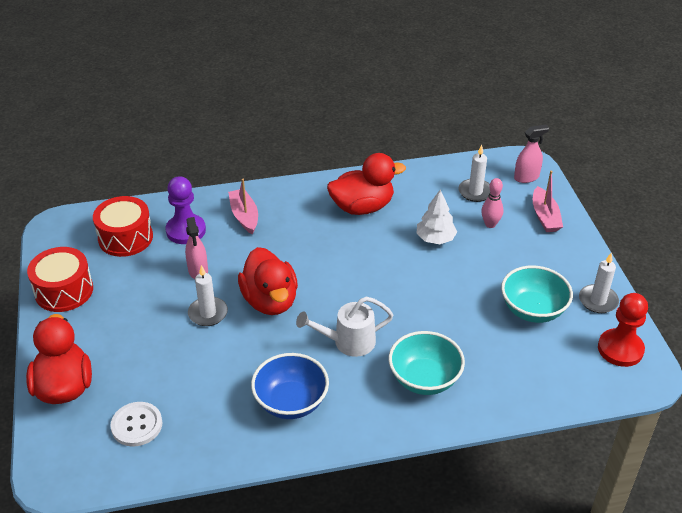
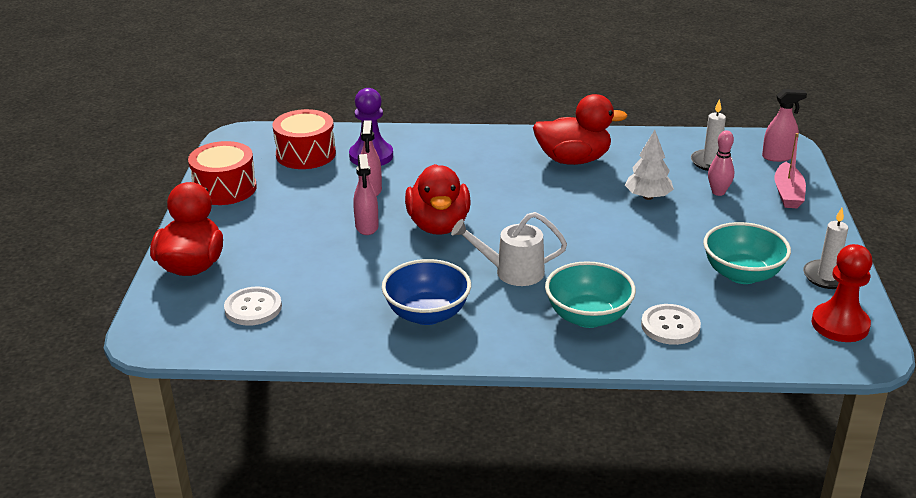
camera: 15 degrees right, 10 degrees down
(208, 313) = (367, 227): white candle -> pink spray bottle
(244, 216) = (439, 152): pink boat -> none
(492, 376) = (670, 326): none -> white button

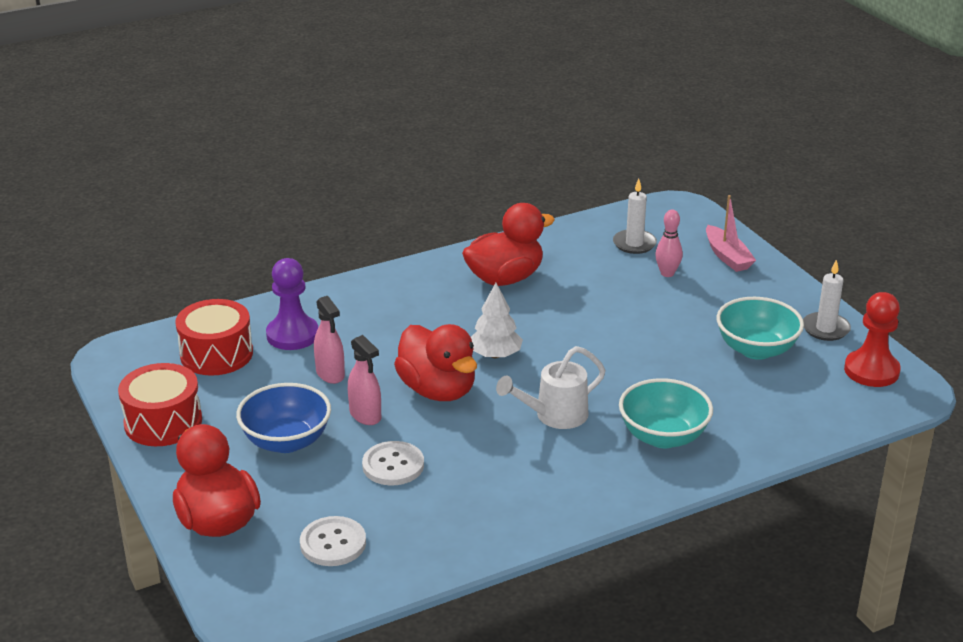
camera: 30 degrees left, 0 degrees up
(427, 314) = (514, 486): blue bowl -> blue bowl (286, 441)
(648, 197) = (609, 297): white tree -> white tree (495, 355)
(670, 326) = (740, 420): white button -> white button (393, 465)
(778, 157) = (687, 221): pink spray bottle -> none

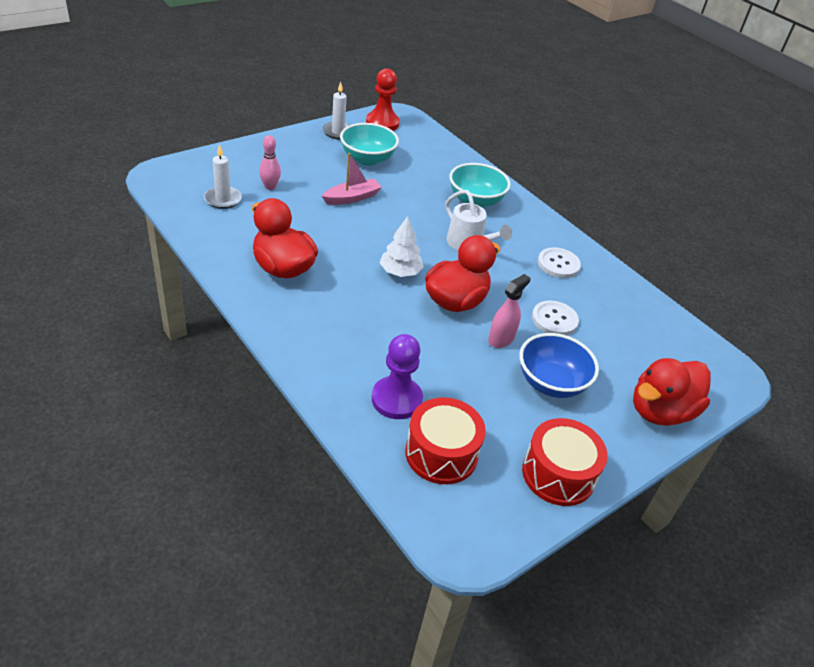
camera: 105 degrees left, 10 degrees up
(330, 374) = (451, 366): pink spray bottle -> none
(333, 543) = (648, 343): white button -> white button (558, 264)
(727, 256) = (244, 159): pink boat -> pink boat (352, 198)

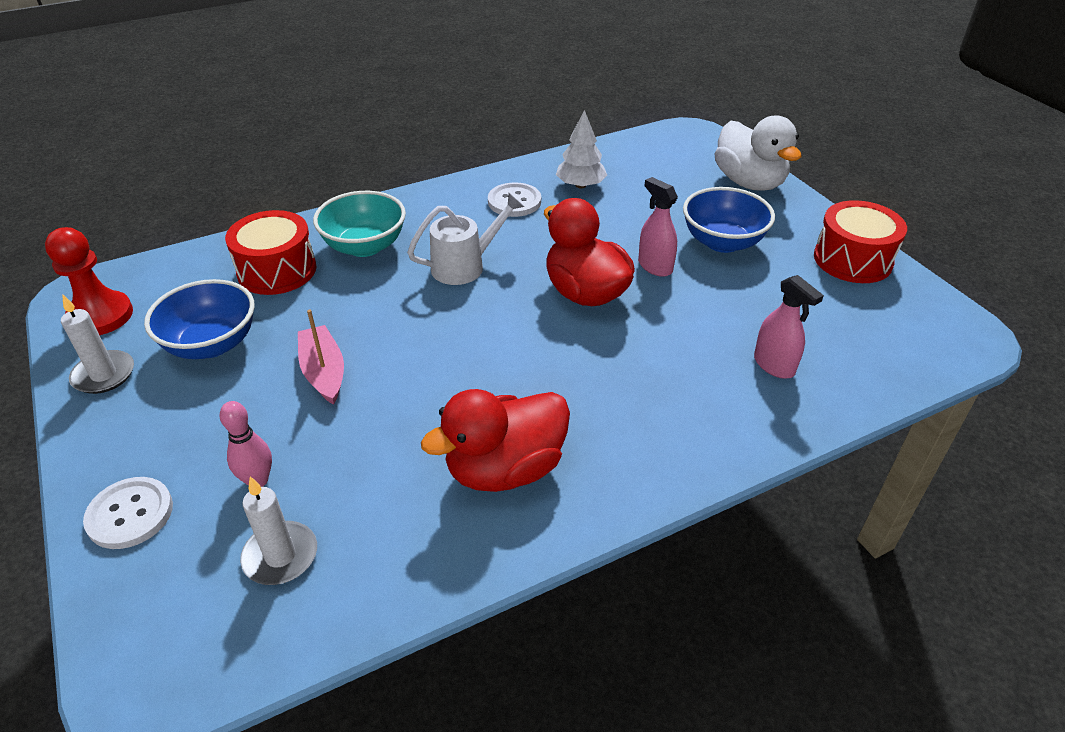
camera: 75 degrees left, 0 degrees up
(367, 159) = (211, 344): turquoise bowl -> blue bowl
(396, 399) = (774, 365): purple pawn -> pink spray bottle
(400, 272) = (523, 337): white tree -> white tree (580, 185)
(441, 453) = (850, 338): red drum -> red drum (277, 270)
(554, 320) = (617, 222): white button -> white button (130, 514)
(660, 411) = (749, 182): red duck -> white duck

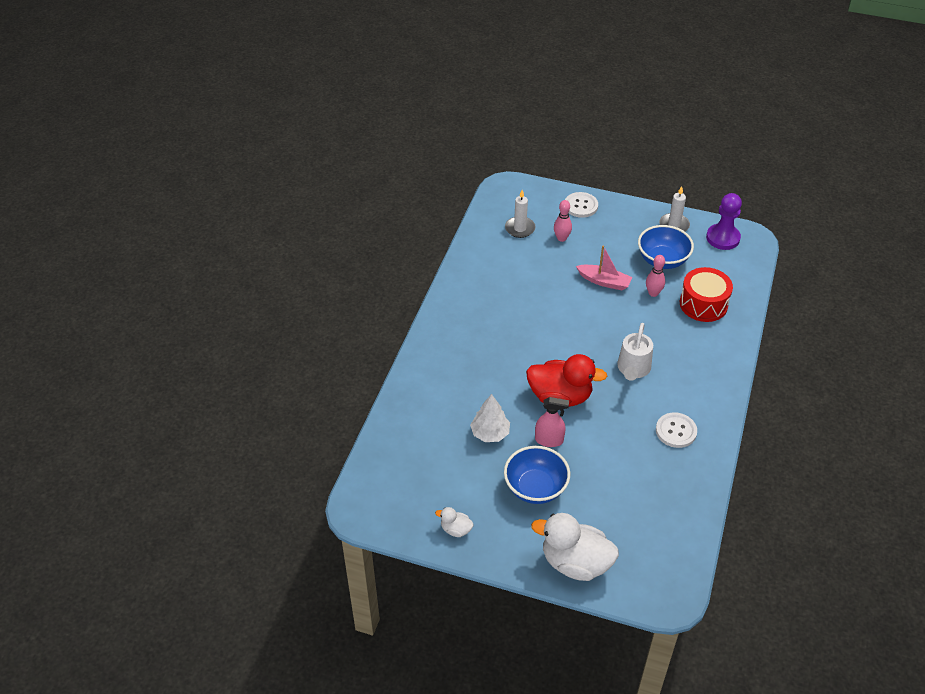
camera: 135 degrees right, 5 degrees up
(100, 316) = (723, 238): red pawn -> purple pawn
(299, 317) = (653, 293): none -> pink bowling pin
(365, 246) = (693, 344): turquoise bowl -> none
(505, 469) = (489, 298): red duck -> none
(580, 185) = (662, 475): white tree -> white tree (490, 433)
(774, 365) = (436, 418): pink spray bottle -> none
(852, 260) = (456, 529): red drum -> white duck

